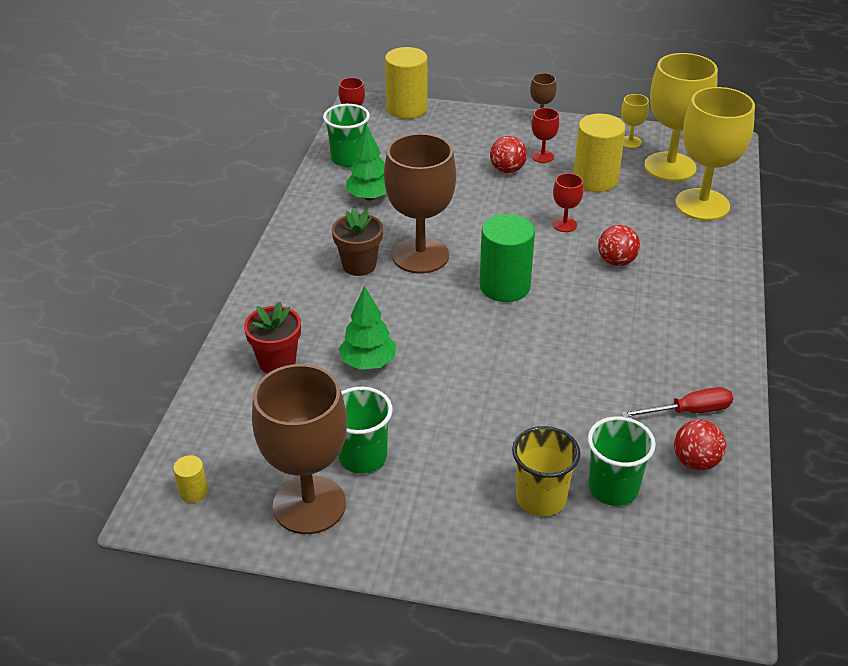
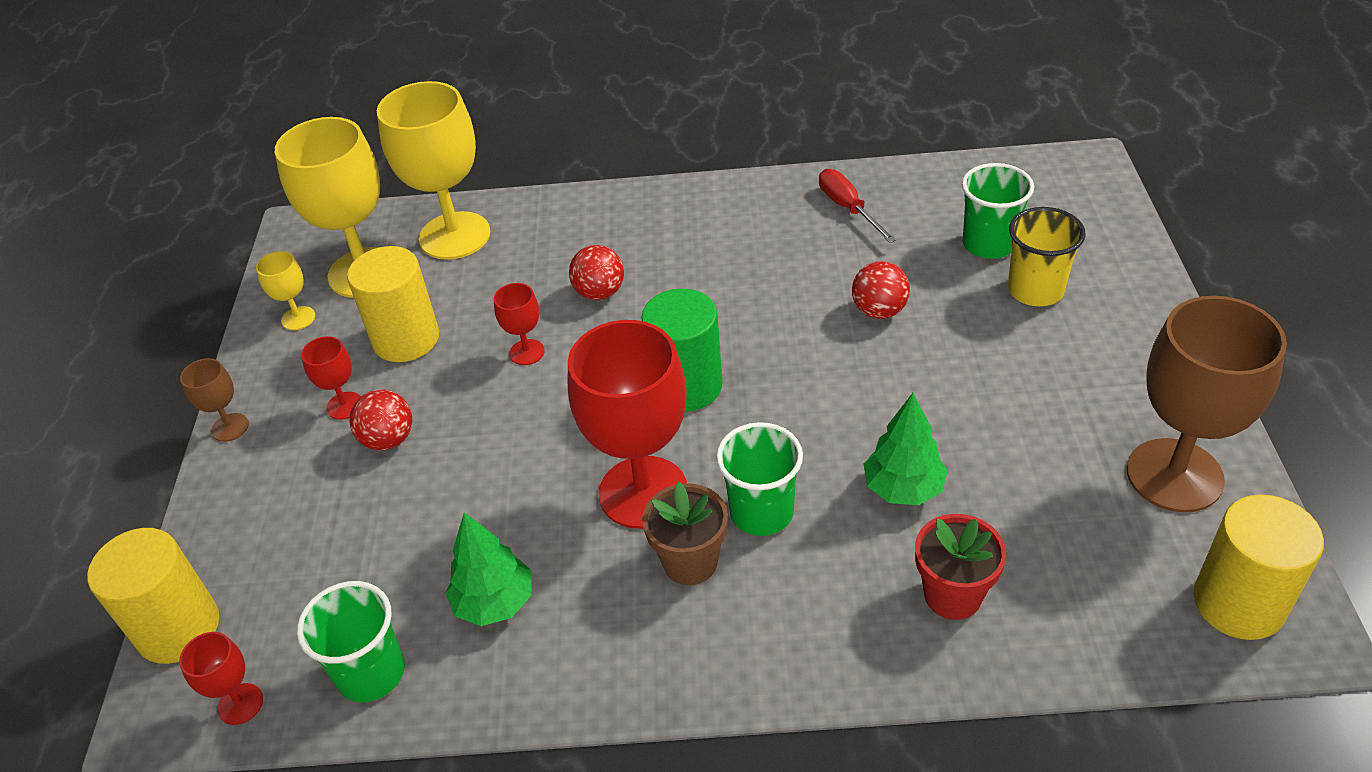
camera: 100 degrees left, 5 degrees up
(193, 492) = (1238, 603): yellow cylinder -> yellow cylinder, size x2.20
(362, 457) = (1070, 447): green cup -> green cup (761, 512)
(420, 255) = (643, 492): brown goblet -> red goblet
(695, 462) = (918, 197): red ball -> red ball (879, 311)

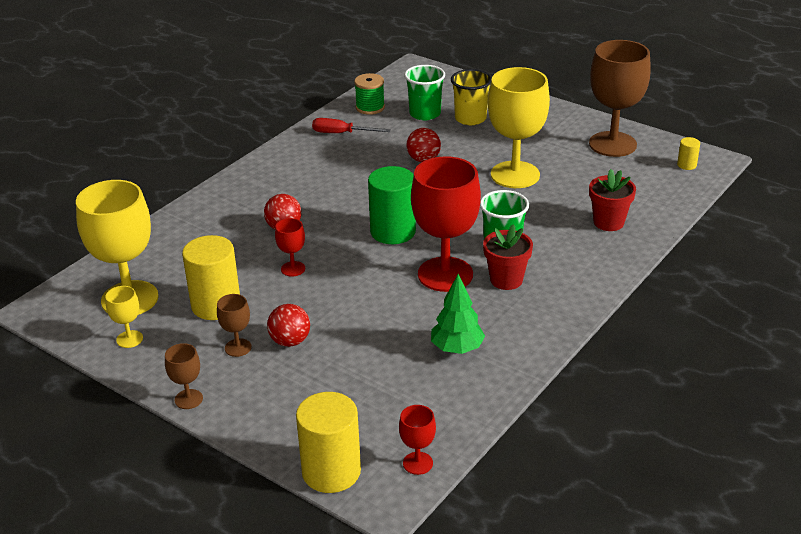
camera: 55 degrees left, 10 degrees down
(344, 406) = (238, 347): red goblet -> brown goblet
(371, 673) = (452, 407): green cup -> none
(455, 236) = (153, 254): yellow goblet -> yellow goblet (515, 175)
(690, 562) = (506, 280): brown flower pot -> red flower pot
(903, 489) = (537, 206): green tree -> none
(938, 192) = (370, 107): none -> green spool
(1238, 603) = (686, 165): yellow cylinder -> yellow cylinder, size x0.46

